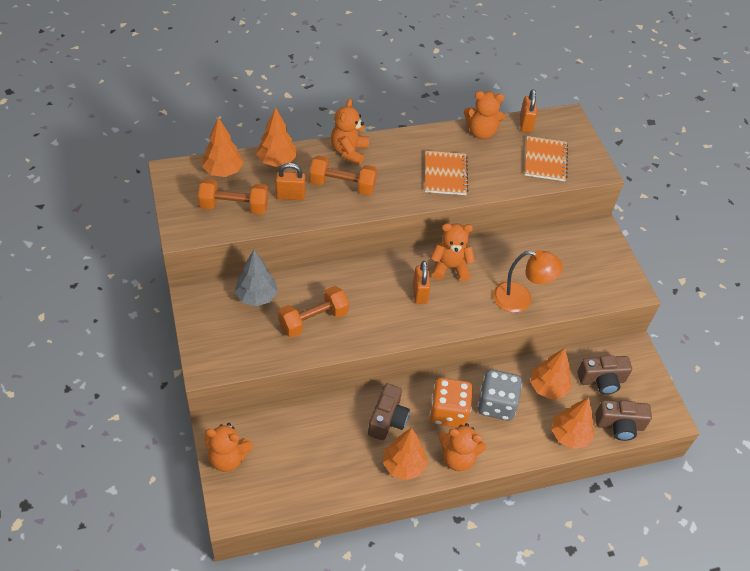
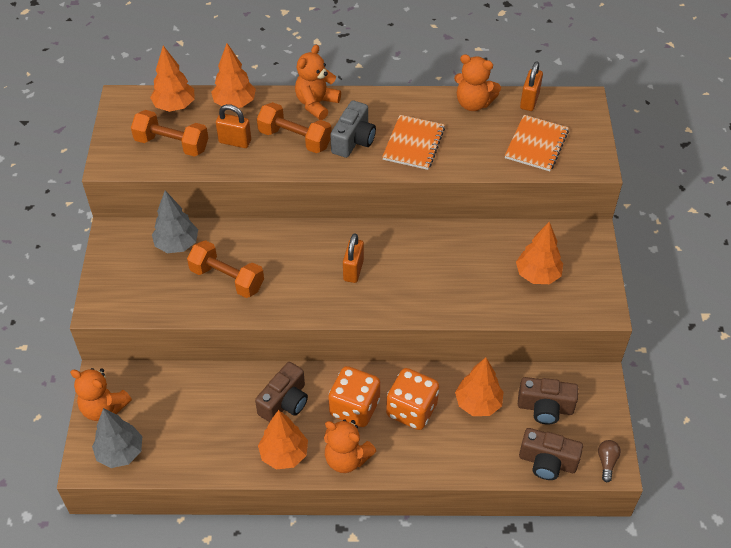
camera: 20 degrees right, 0 degrees up
(258, 495) = (120, 453): none -> grey tree
(313, 320) = (227, 279): orange dumbbell -> orange dumbbell turned 45 degrees clockwise
(393, 179) = (353, 140): none -> grey camera
(450, 267) = (397, 248): orange teddy bear -> none
(496, 404) = (411, 410): grey dice -> orange dice
(520, 299) = (465, 297): orange lamp -> none
(569, 436) = (483, 461): orange tree -> orange tree (537, 275)
(665, 416) = (607, 462): none -> brown light bulb

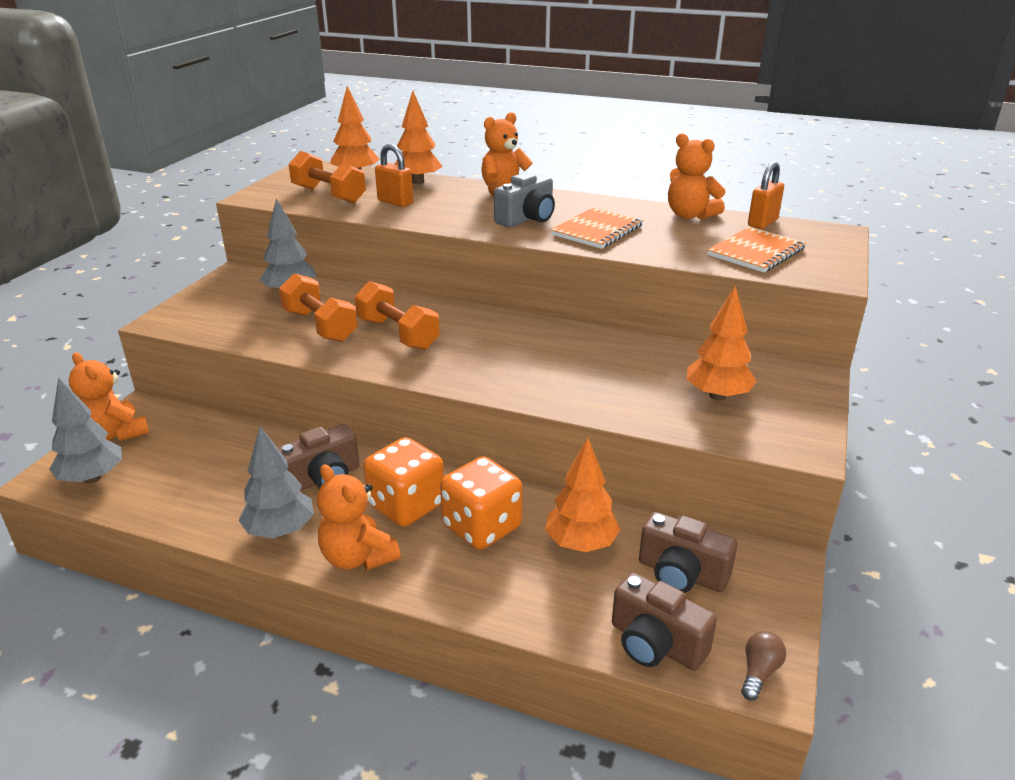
camera: 20 degrees right, 20 degrees down
(284, 454) = (280, 531): orange tree -> grey tree
(295, 139) = (461, 209): orange dumbbell -> orange dumbbell (398, 334)
(353, 270) = (472, 346): orange padlock -> none

